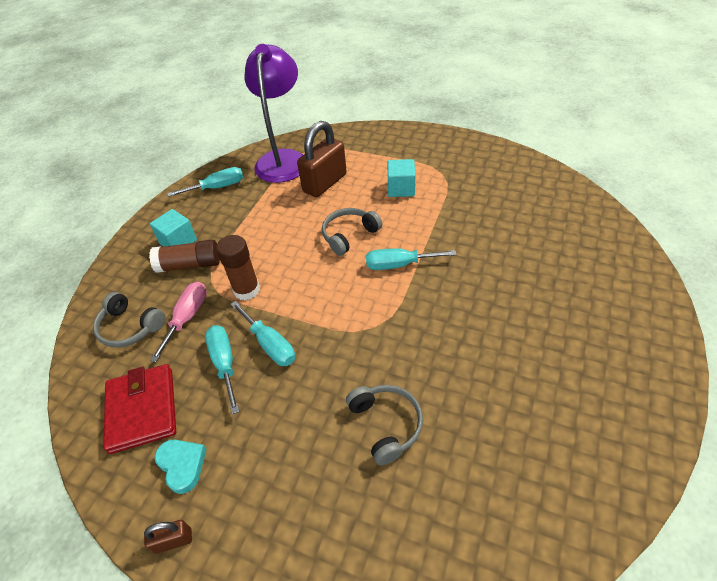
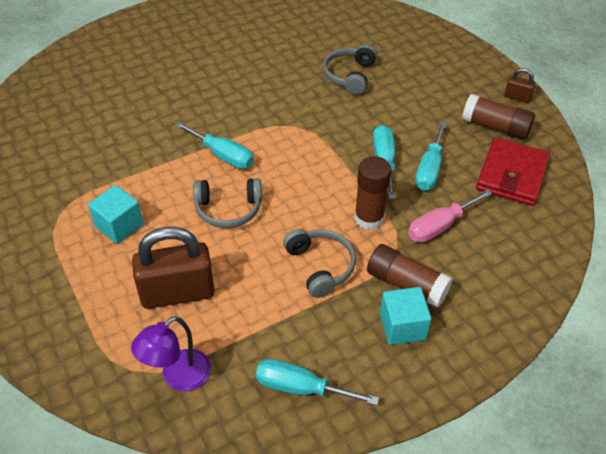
camera: 145 degrees left, 0 degrees up
(130, 327) = (499, 251): grey headphones -> grey headphones (320, 266)
(182, 465) = (495, 127): turquoise heart -> brown glue stick
(283, 159) = (178, 377): purple lamp -> purple lamp, size x0.54

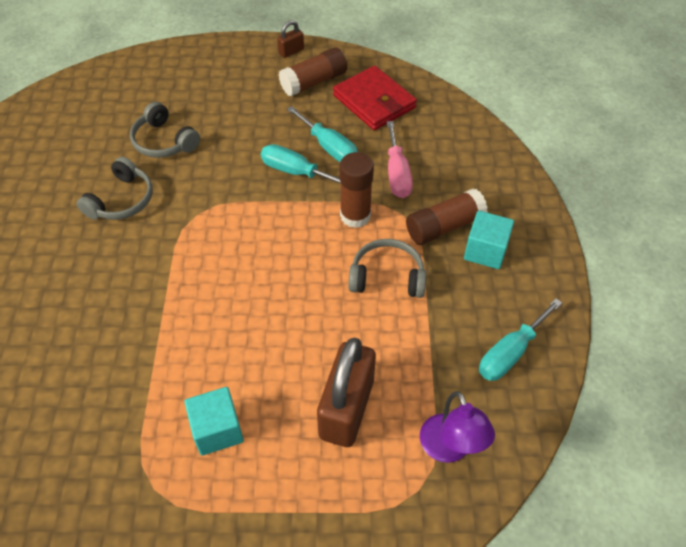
camera: 60 degrees left, 5 degrees up
(223, 155) = (188, 291): turquoise screwdriver -> none
(228, 209) = (267, 318): grey headphones -> grey headphones (122, 200)

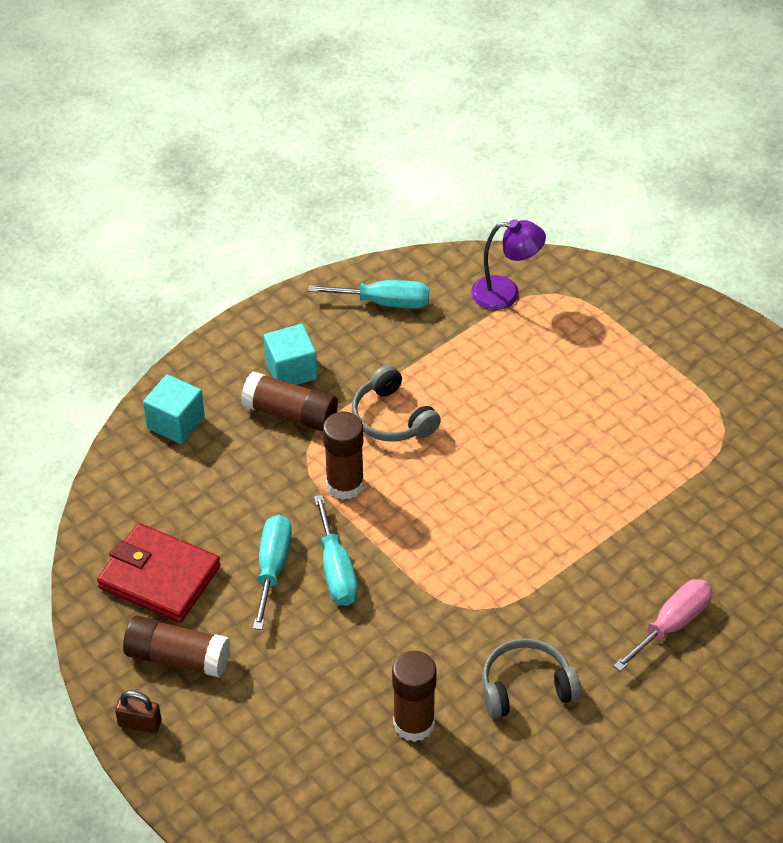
camera: 130 degrees left, 5 degrees down
(164, 141) = (414, 723): grey headphones -> brown glue stick
(217, 430) = (645, 427): turquoise cube -> turquoise cube (176, 423)
(346, 409) = (541, 366): brown padlock -> none
(374, 102) = (159, 577): red wallet -> red wallet turned 75 degrees counterclockwise
(397, 174) = (255, 488): pink screwdriver -> pink screwdriver (671, 625)
(449, 449) = (506, 293): purple lamp -> purple lamp turned 60 degrees clockwise

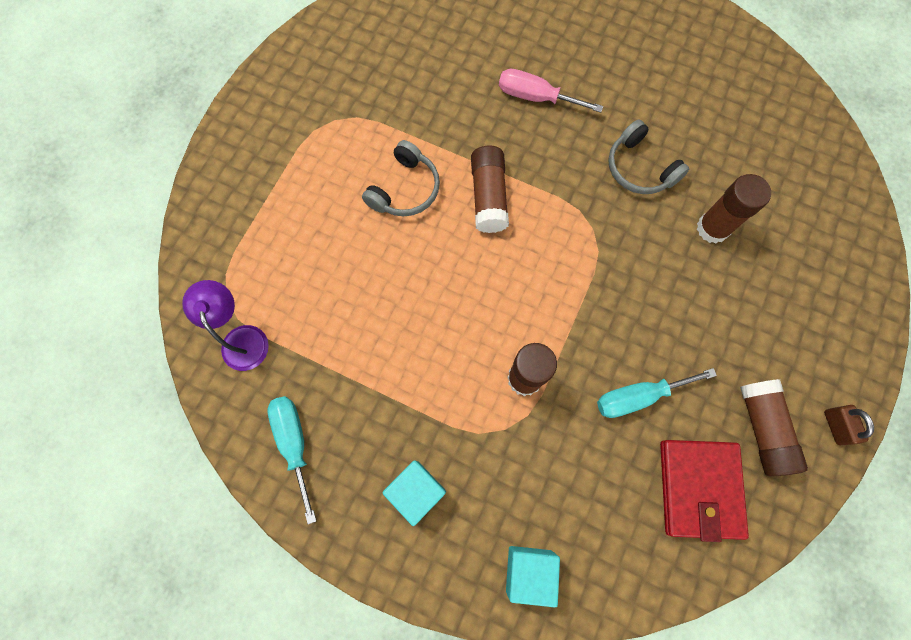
camera: 115 degrees left, 25 degrees up
(290, 414) = (468, 465): brown glue stick -> brown glue stick (488, 196)
(336, 570) = (613, 344): turquoise screwdriver -> none
(392, 418) = (433, 372): grey headphones -> grey headphones (405, 189)

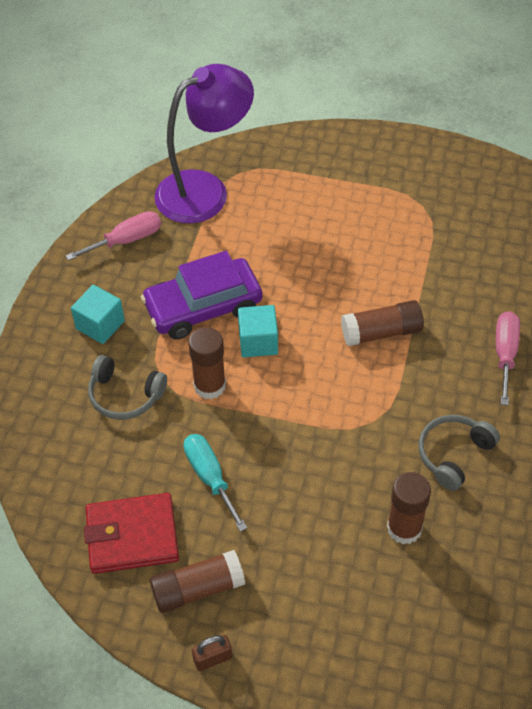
camera: 80 degrees right, 20 degrees down
(242, 338) = (205, 190): purple lamp -> purple lamp, size x1.86
(294, 443) = (126, 240): turquoise screwdriver -> pink screwdriver
(405, 189) = (369, 269): grey headphones -> grey headphones (125, 395)
(417, 368) = (203, 307): none -> purple car
(529, 571) = (45, 412): turquoise cube -> turquoise cube (258, 342)

